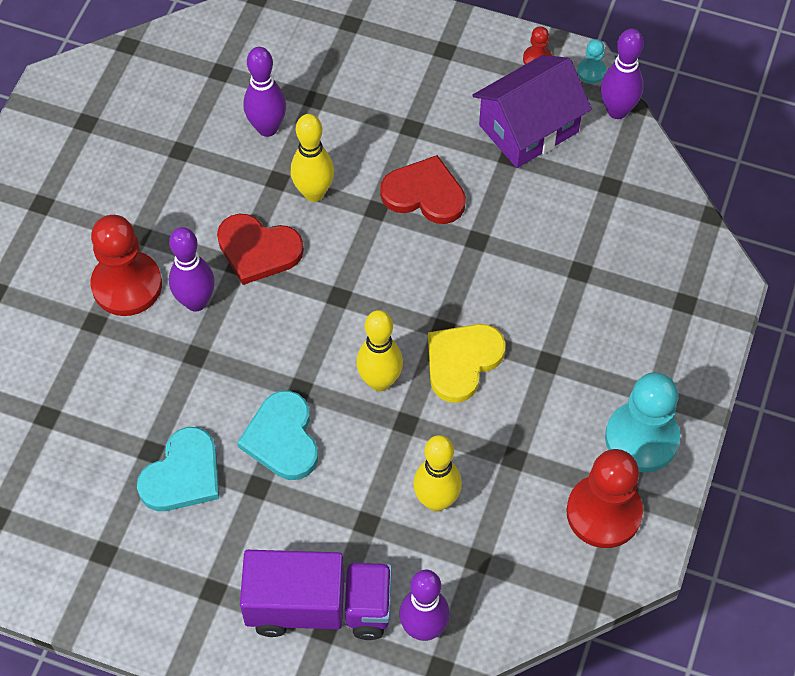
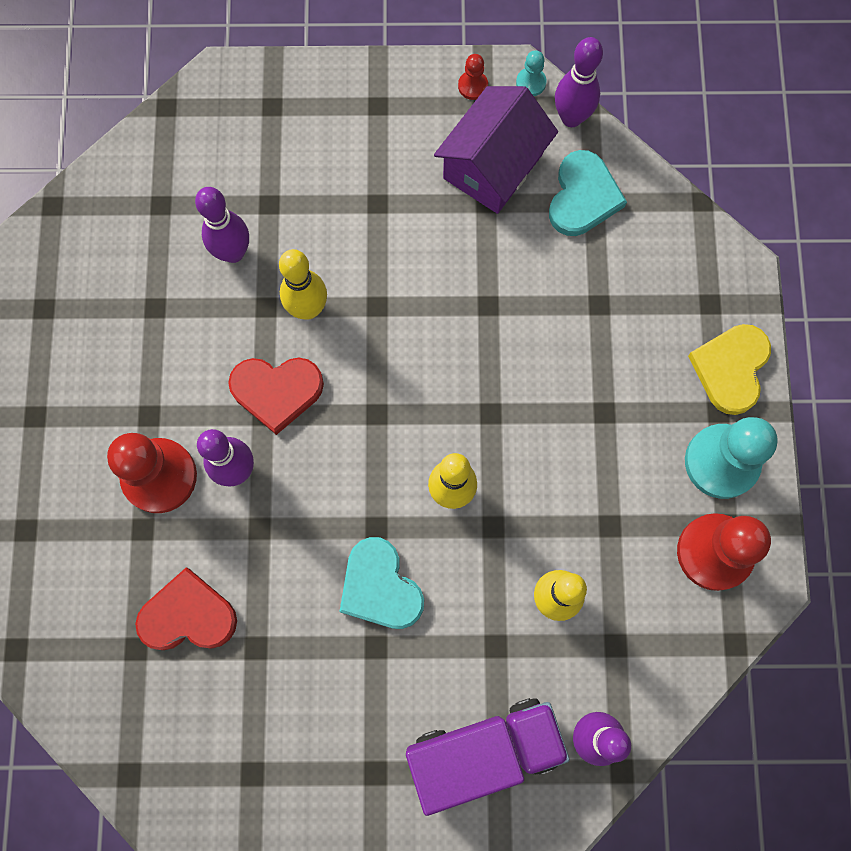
camera: 20 degrees left, 15 degrees up
(183, 474) = (297, 661): turquoise heart -> turquoise heart (583, 197)
(424, 194) = (418, 272): red heart -> red heart (188, 615)
(462, 362) = (523, 442): yellow heart -> yellow heart (731, 368)

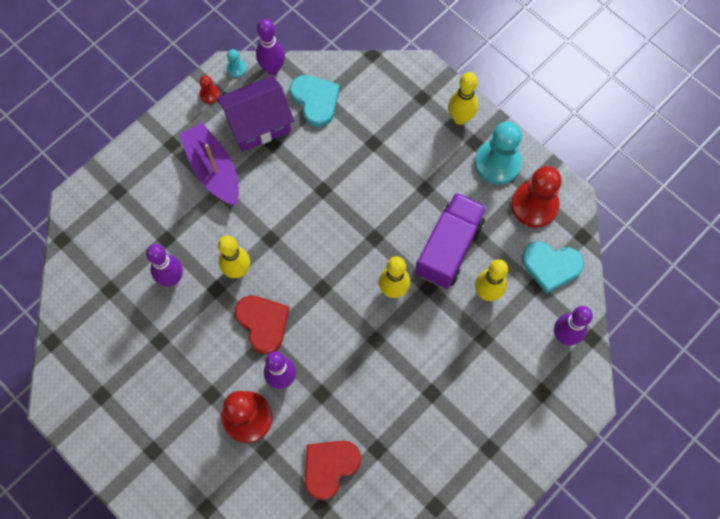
camera: 45 degrees left, 5 degrees down
(277, 391) = (263, 323): red heart -> red heart turned 75 degrees counterclockwise
(380, 587) = (405, 364): turquoise heart -> turquoise heart (551, 266)
(393, 174) = (213, 170): none -> purple boat
(484, 751) = (526, 389): purple truck -> purple truck (449, 248)
(493, 166) = (258, 123): purple house -> purple house turned 75 degrees clockwise
(731, 368) = (460, 118): yellow heart -> yellow bowling pin

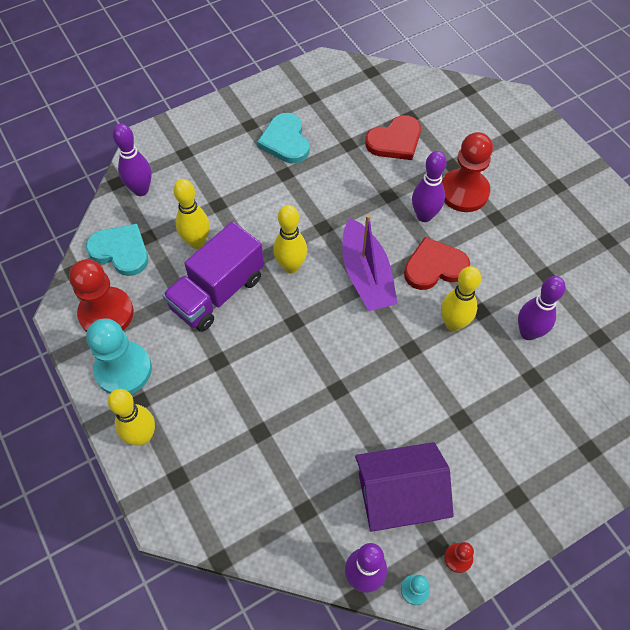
camera: 165 degrees left, 10 degrees down
(213, 170) = (466, 447): purple boat -> purple boat (366, 275)
(263, 323) = (434, 267): red heart -> red heart turned 90 degrees clockwise
(315, 100) = (316, 510): turquoise heart -> turquoise heart (285, 141)

